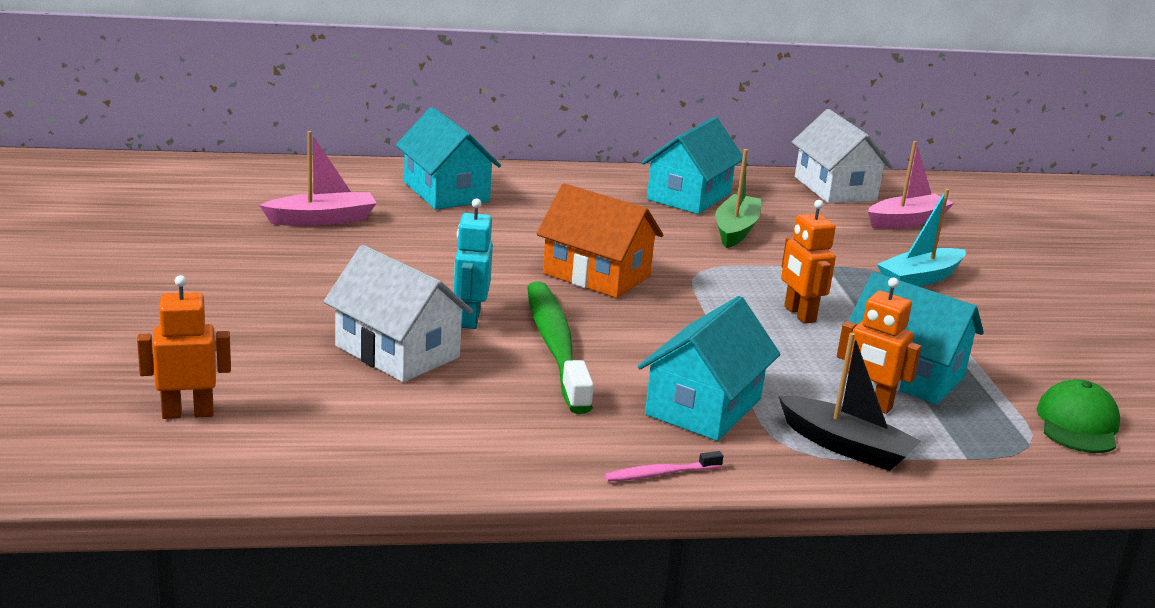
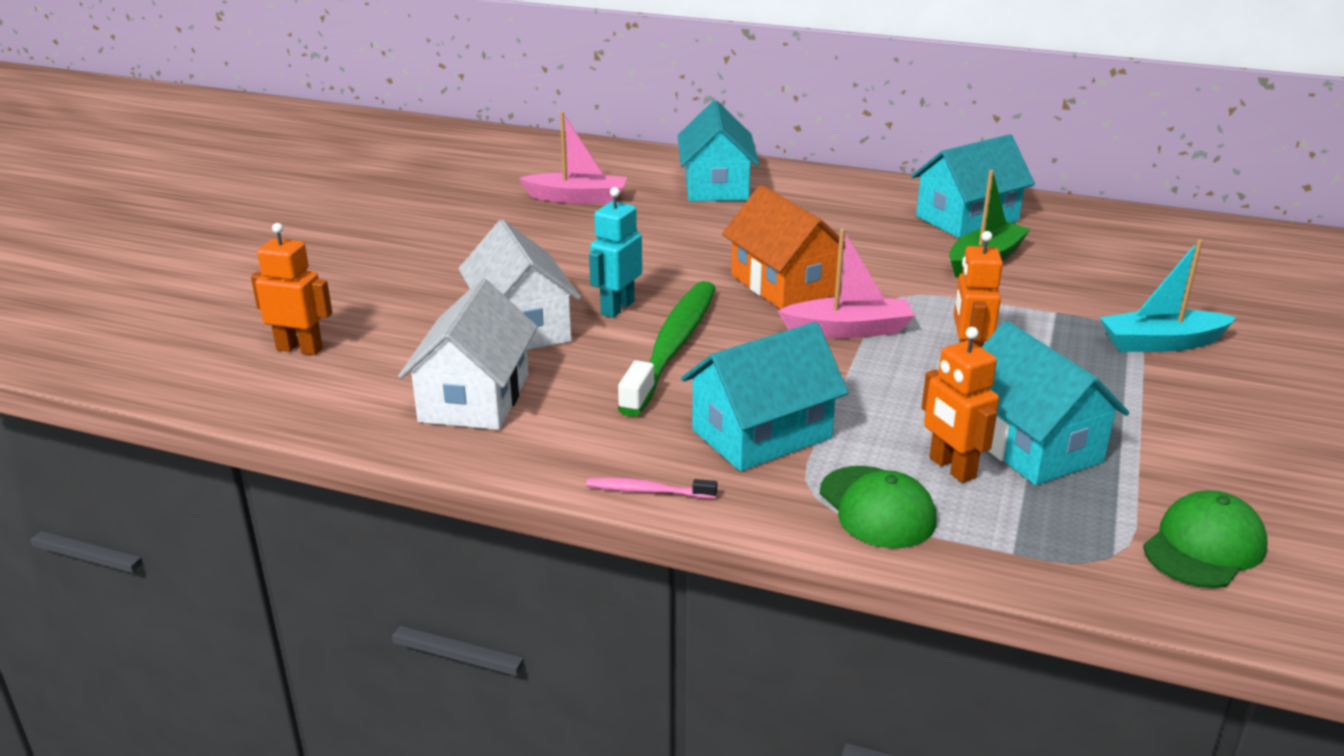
camera: 30 degrees right, 5 degrees up
(835, 189) = (1154, 230): white house -> white house (475, 398)
(845, 446) = (877, 507): black boat -> green cap
(906, 221) = (1211, 277): pink boat -> pink boat (848, 330)

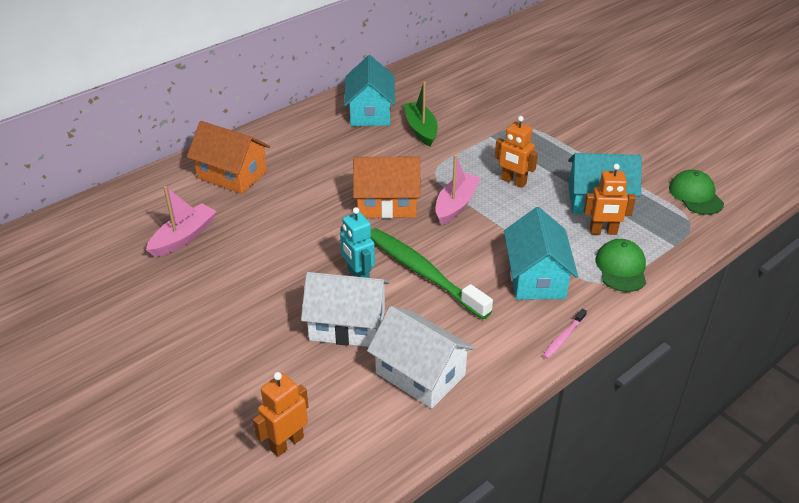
camera: 60 degrees left, 10 degrees up
(716, 186) = (232, 175): turquoise house -> orange house
(877, 507) = (621, 268): green cap -> green cap turned 90 degrees counterclockwise
(1161, 343) = (541, 124): turquoise boat -> none

